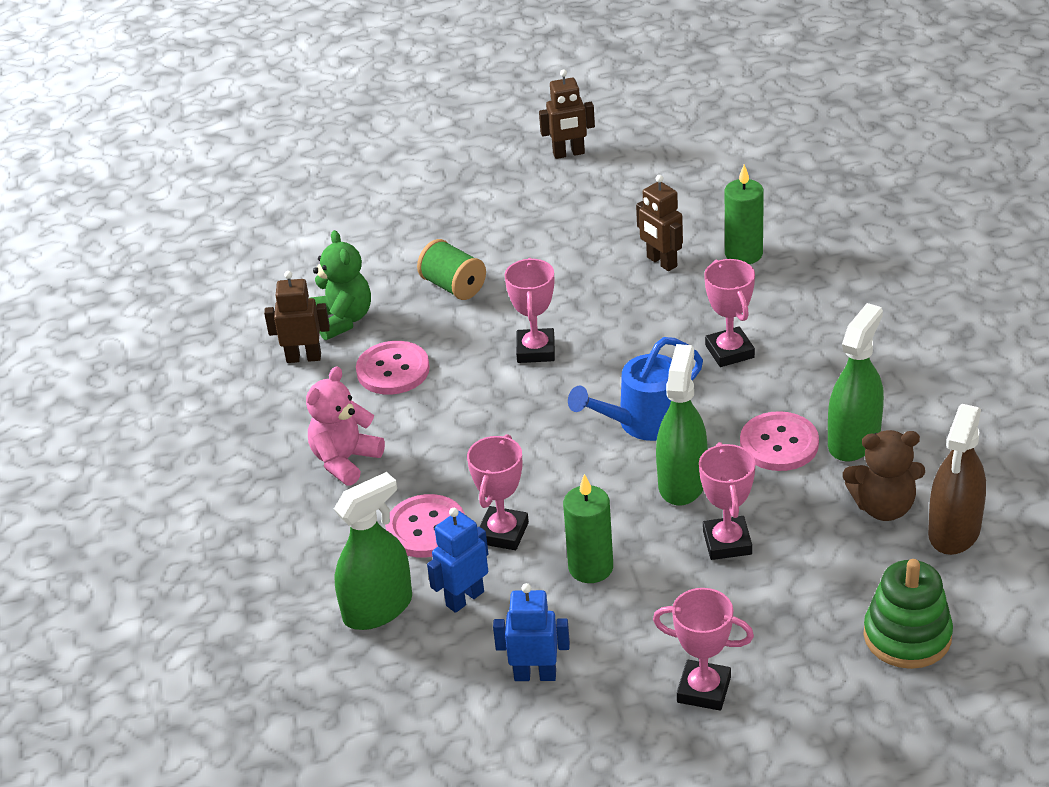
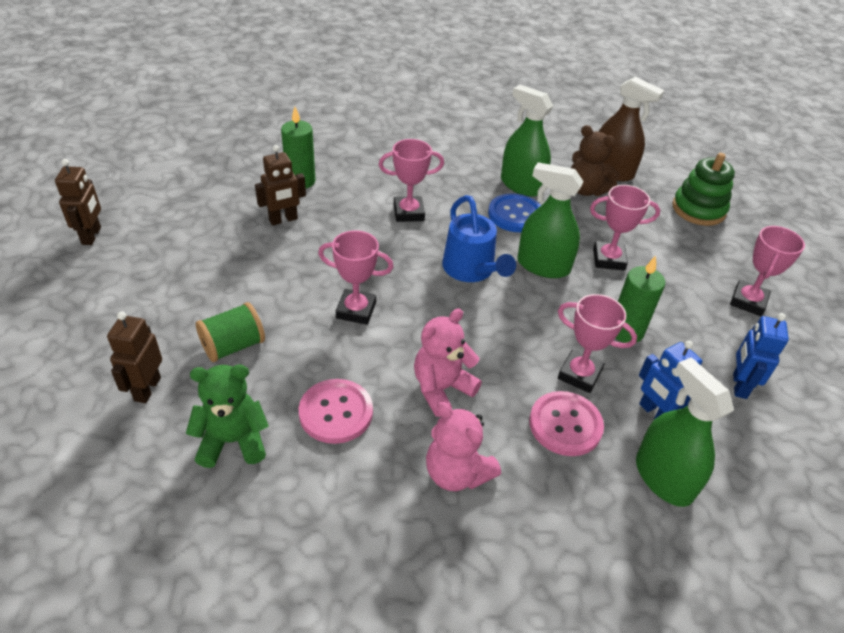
camera: 85 degrees left, 5 degrees up
(304, 357) = (277, 486): brown robot -> brown robot (147, 389)
(446, 432) = (441, 388): none -> pink teddy bear
(779, 444) = (515, 215): pink button -> blue button
(883, 507) = (586, 190): brown teddy bear -> brown teddy bear turned 120 degrees clockwise

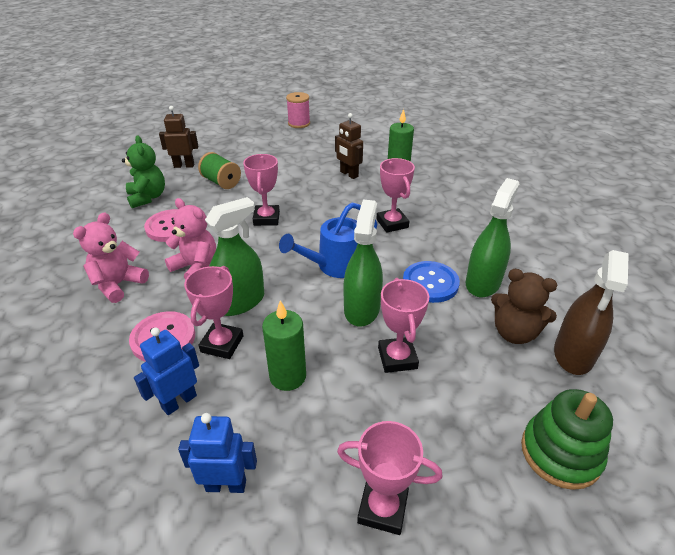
camera: 80 degrees right, 5 degrees down
(92, 236) = (299, 123): brown robot -> pink spool
(586, 190) = (514, 333): brown teddy bear -> brown teddy bear turned 90 degrees counterclockwise
(663, 478) = (103, 409): green spray bottle -> green spray bottle (240, 302)

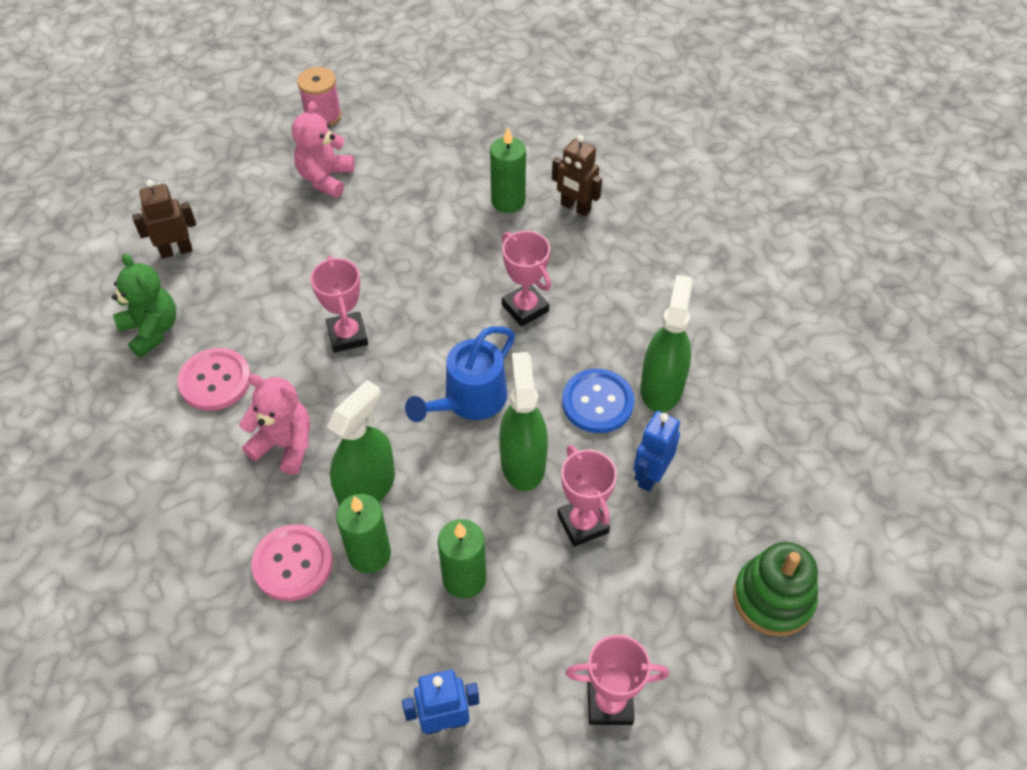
camera: 15 degrees left, 15 degrees up
(118, 284) = (192, 497): pink teddy bear -> pink teddy bear (325, 178)
(179, 401) = (351, 642): blue robot -> blue robot (650, 475)
(221, 182) = (251, 275): green spool -> none
(222, 344) = (369, 554): pink trophy -> green candle
(349, 174) = (437, 220): brown robot -> brown robot (575, 207)
(514, 333) = (709, 456): brown teddy bear -> none
(573, 354) = (777, 470): brown spray bottle -> none

